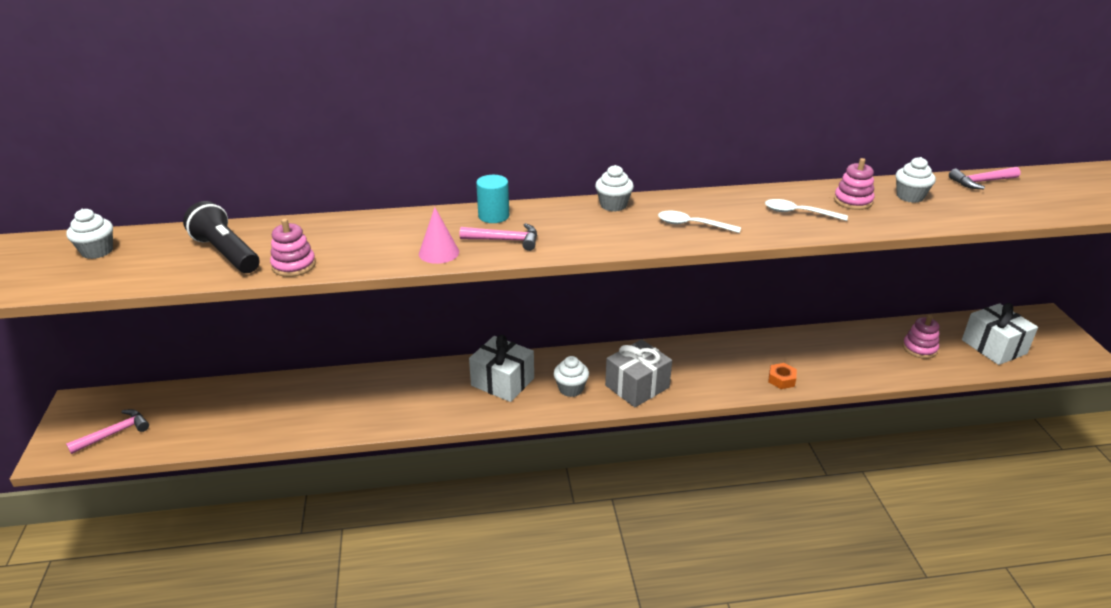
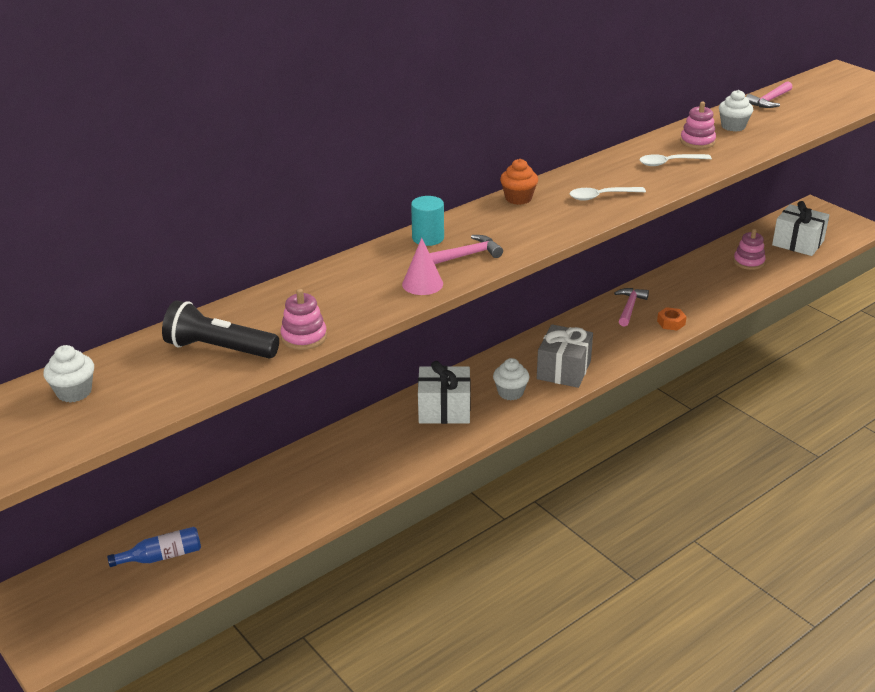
camera: 30 degrees left, 0 degrees up
(115, 433) = (99, 606): pink hammer -> pink hammer (629, 307)
(189, 414) = (162, 556): none -> blue bottle
(613, 205) = (518, 198): white cupcake -> orange cupcake

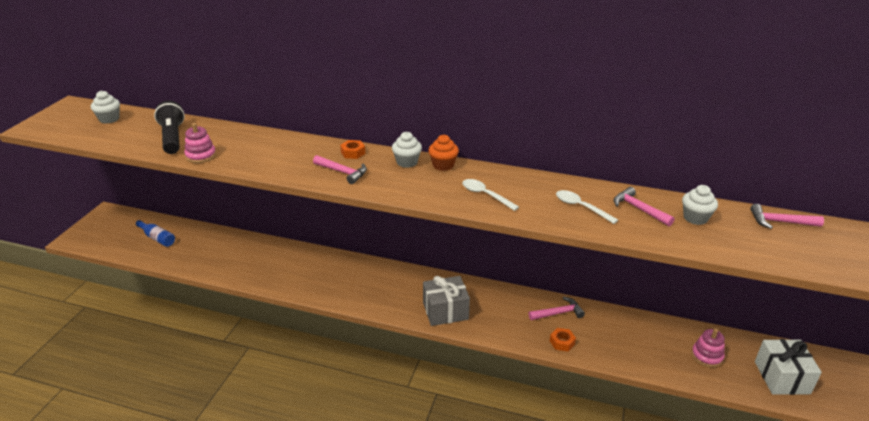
camera: 55 degrees right, 0 degrees up
(422, 284) = (292, 170): pink cone -> none
(428, 238) = (353, 153): turquoise cylinder -> orange nut
(444, 409) = (355, 277): white gift -> none
(510, 393) = (397, 297): white cupcake -> white cupcake (407, 162)
(697, 142) = (638, 209): pink stacking toy -> pink hammer

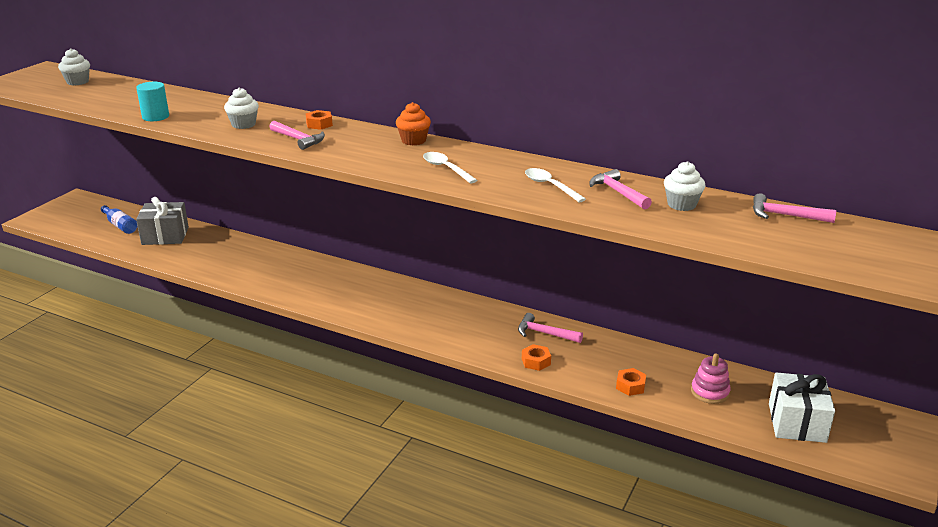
camera: 10 degrees right, 5 degrees down
(172, 138) = (134, 100): black flashlight -> none
(201, 156) = (155, 117): pink stacking toy -> turquoise cylinder
(407, 162) = (374, 135): white cupcake -> white cupcake (243, 124)
(445, 311) = (411, 319): grey gift -> grey gift (165, 236)
(558, 313) = (544, 333): pink hammer -> pink hammer turned 150 degrees counterclockwise
(644, 358) = (630, 386): none -> orange nut

